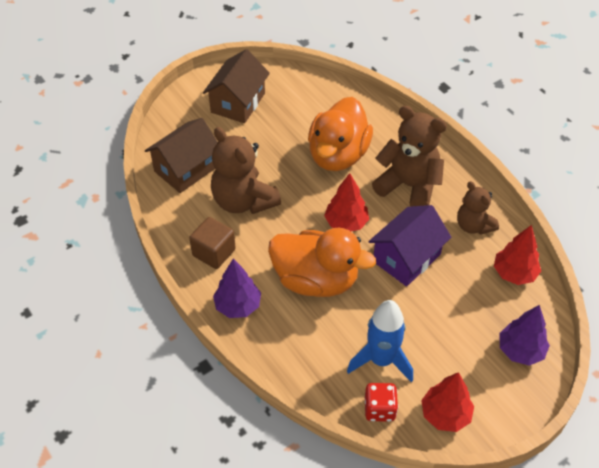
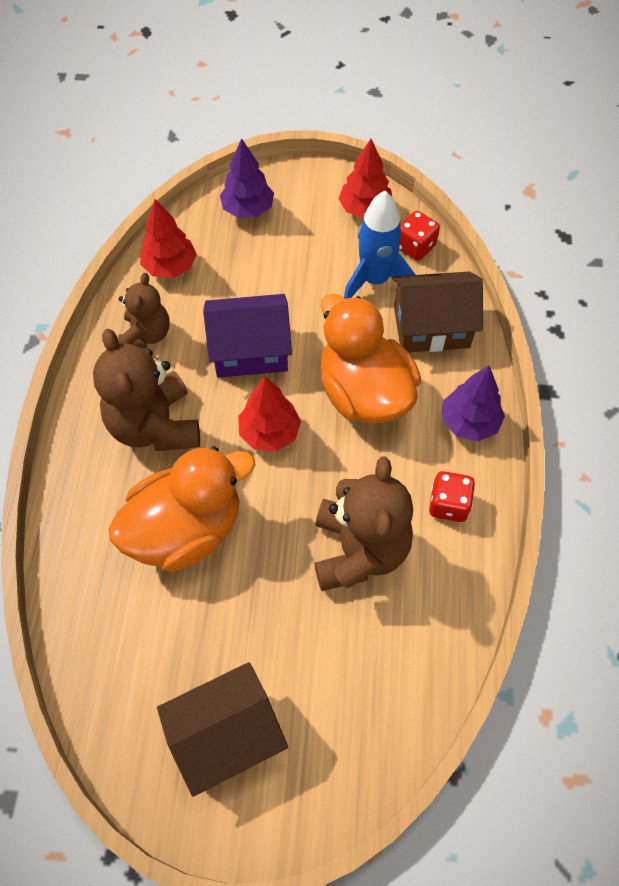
camera: 140 degrees left, 10 degrees up
(186, 169) = (393, 662): brown house -> brown house (431, 327)
(214, 252) = (448, 504): brown cube -> red dice

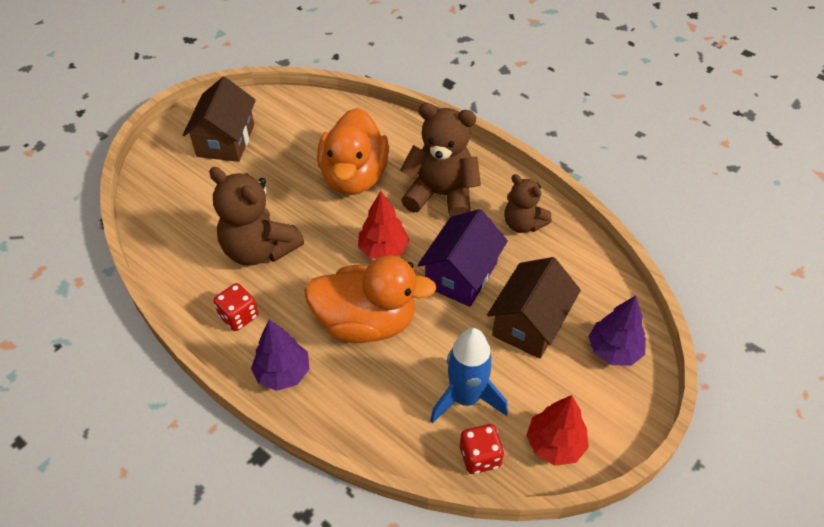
camera: 125 degrees right, 10 degrees down
(170, 267) = (581, 267): red tree -> none
(431, 327) = (385, 408): brown house -> brown house (529, 323)

